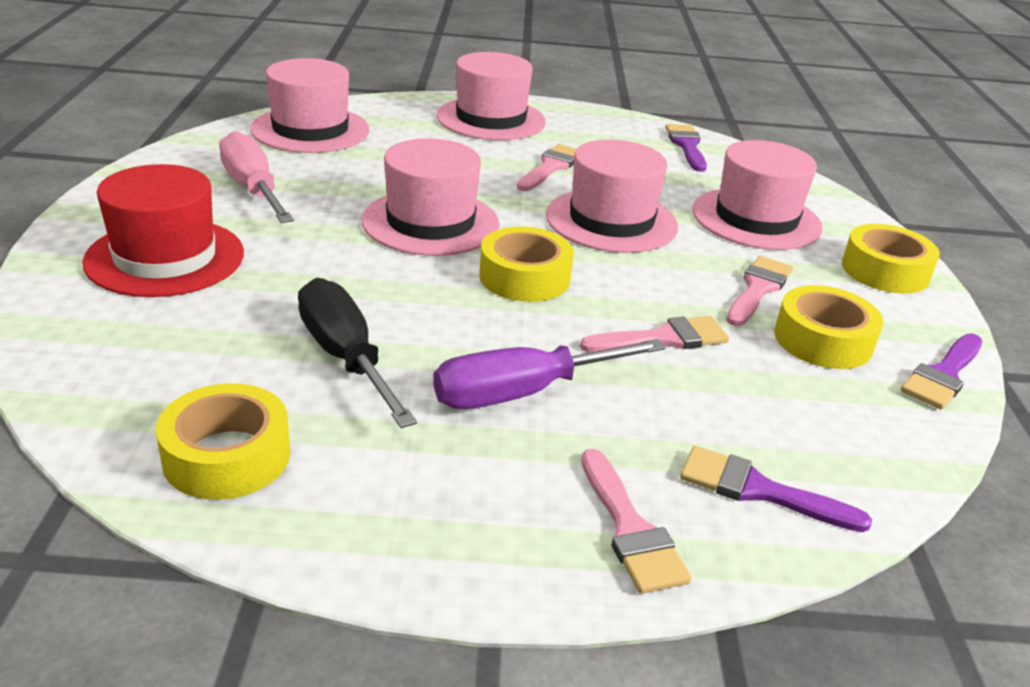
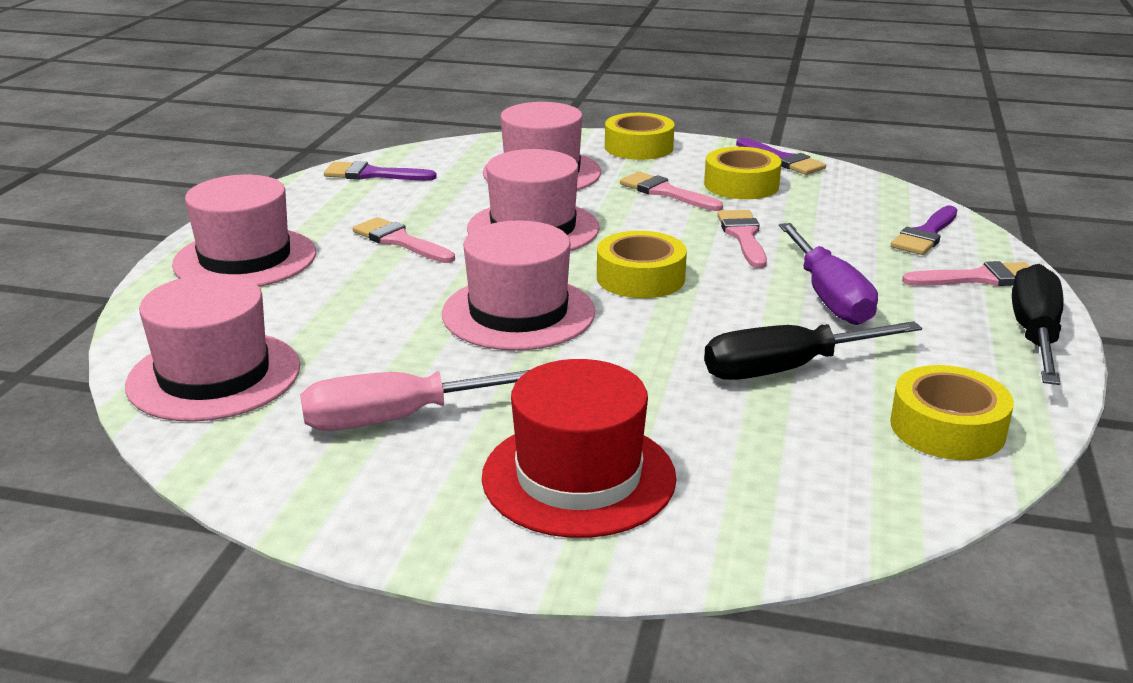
camera: 75 degrees left, 5 degrees down
(467, 562) = (1034, 334): none -> black screwdriver

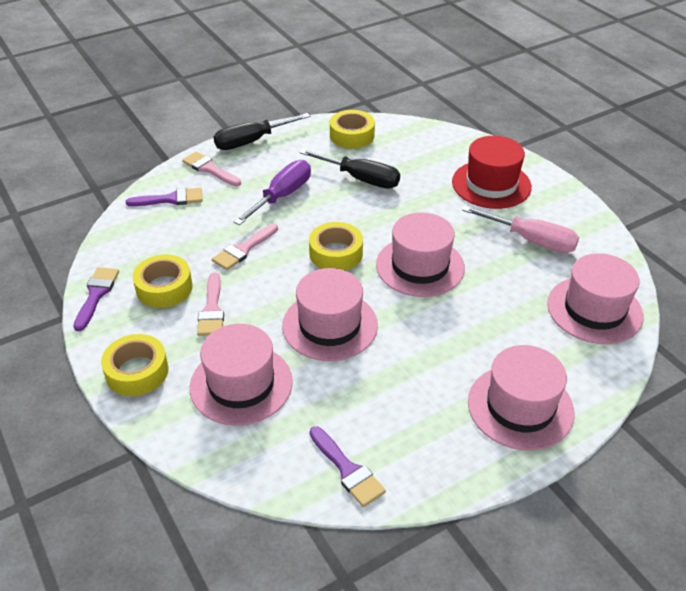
camera: 135 degrees left, 15 degrees up
(400, 241) = (414, 364): pink brush -> none

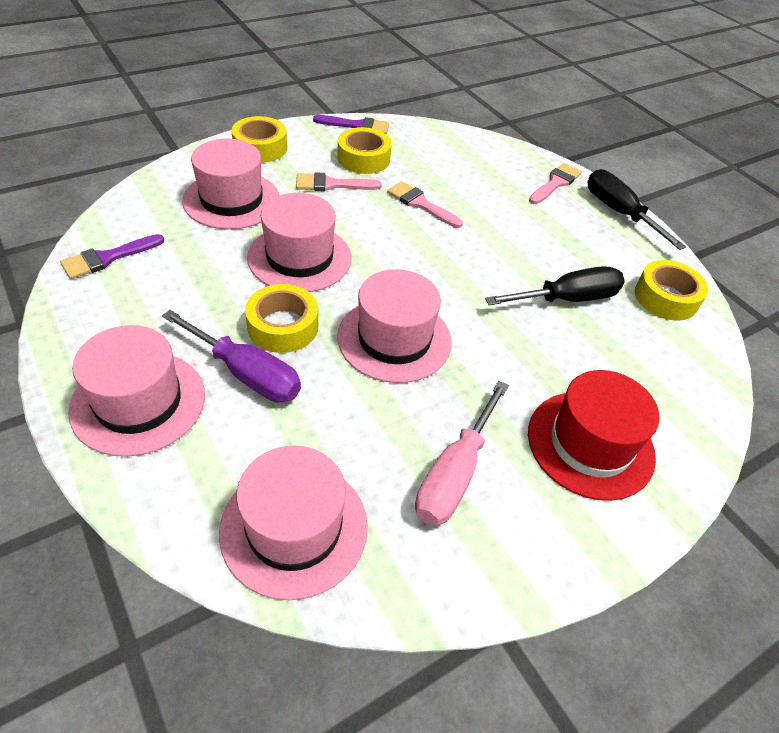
camera: 85 degrees right, 5 degrees up
(171, 199) = (497, 160): purple brush -> none
(282, 196) = (517, 232): purple screwdriver -> purple screwdriver (246, 373)
(336, 253) = (416, 268): yellow tape -> yellow tape (283, 326)
(360, 179) = (567, 299): black screwdriver -> black screwdriver turned 135 degrees counterclockwise

